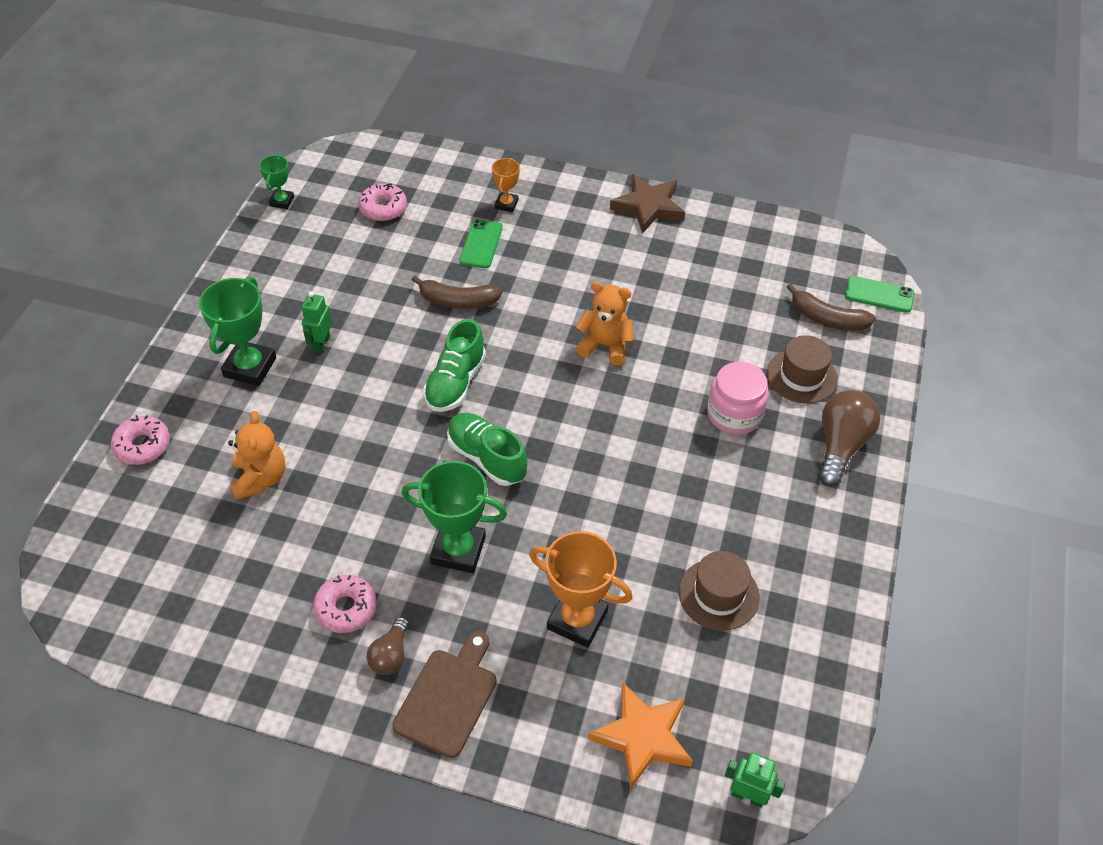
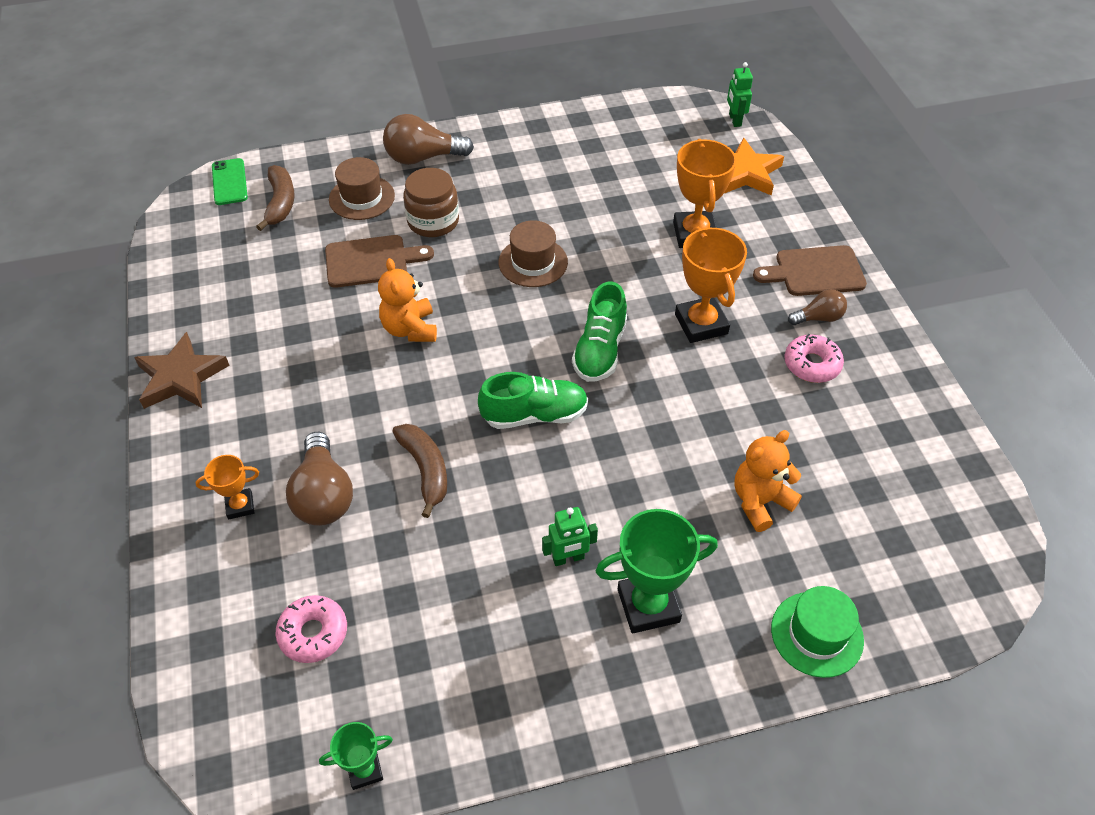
camera: 120 degrees left, 0 degrees up
(142, 445) = (817, 634): pink donut -> green hat
(458, 550) = (701, 324): green trophy -> orange trophy
(481, 244) = (323, 495): green phone -> brown light bulb
(706, 351) = (371, 261): none -> brown cutting board
(718, 594) = (609, 175): brown hat -> brown hat (533, 262)
(734, 414) = (433, 221): pink jar -> brown jar

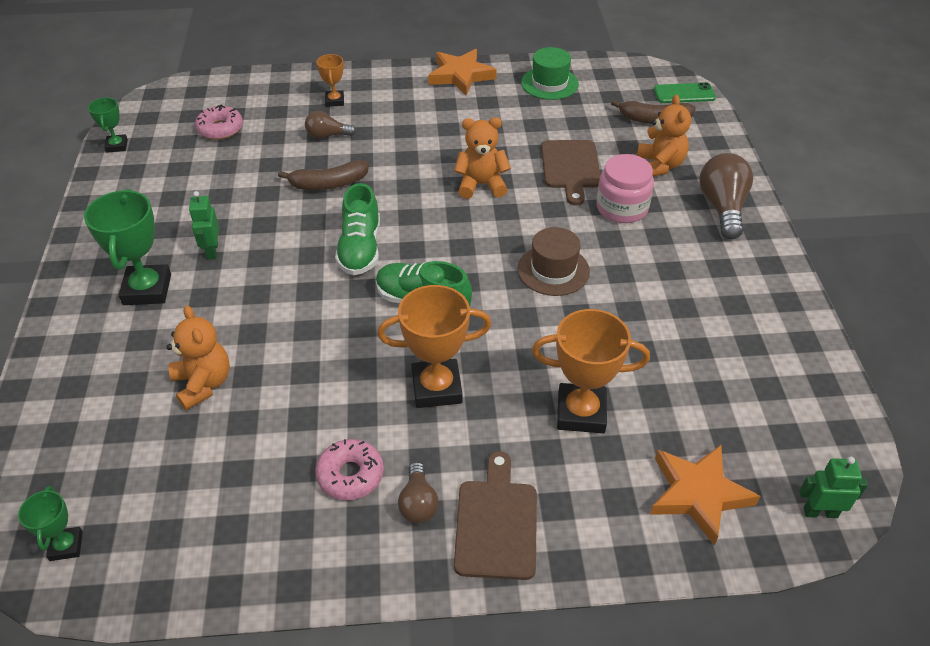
camera: 100 degrees right, 5 degrees down
(181, 377) = (460, 75): brown star -> orange star
(323, 495) = (327, 135): brown light bulb -> brown light bulb, size x0.58
(362, 198) = (659, 165): brown hat -> orange teddy bear
(433, 221) = (622, 208): brown jar -> pink jar
(817, 634) = (60, 390): green hat -> green hat (549, 83)
(969, 548) = (66, 546): none -> green trophy

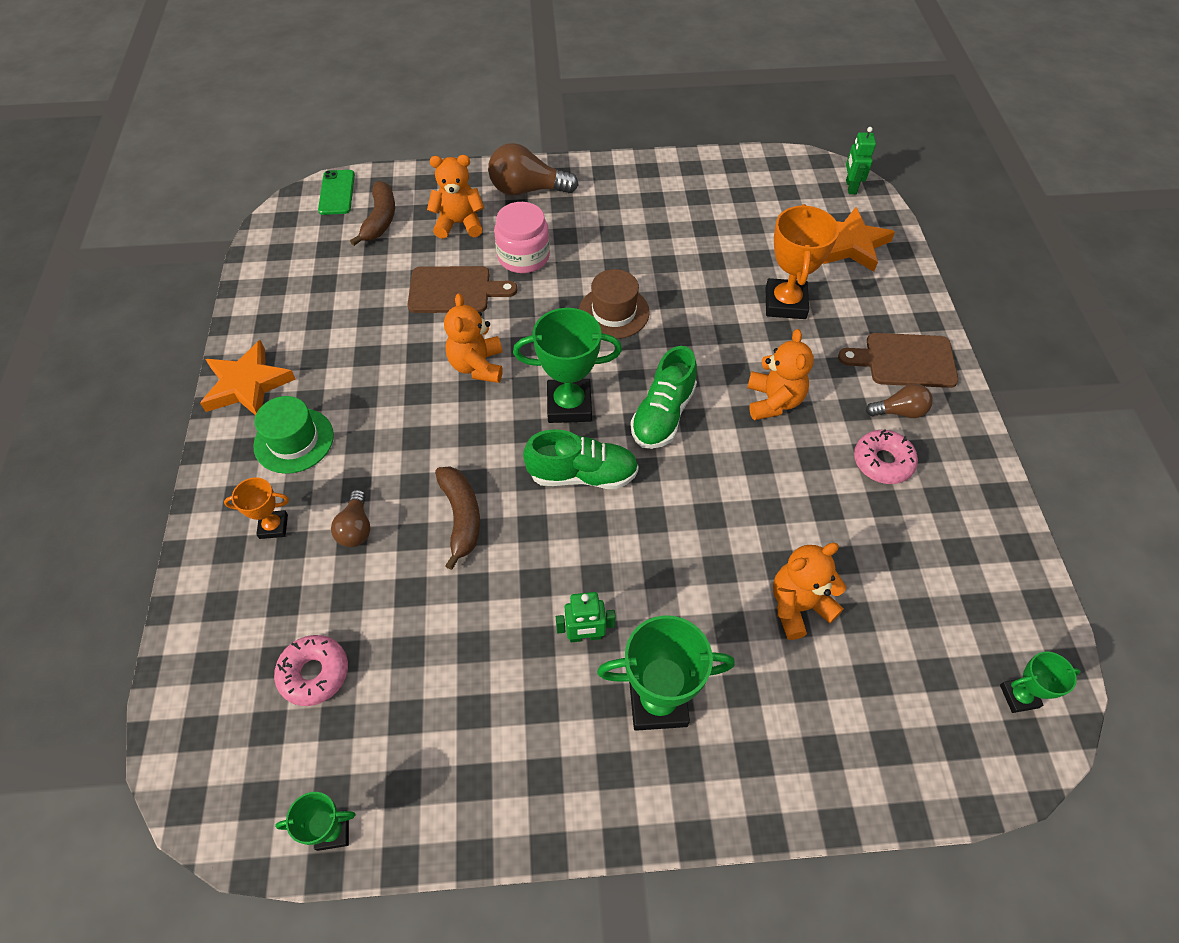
camera: 90 degrees left, 10 degrees up
(436, 240) = (569, 405): none -> green trophy
(436, 388) = (773, 401): orange trophy -> orange teddy bear
(549, 83) = (289, 299): green hat -> green hat (294, 440)

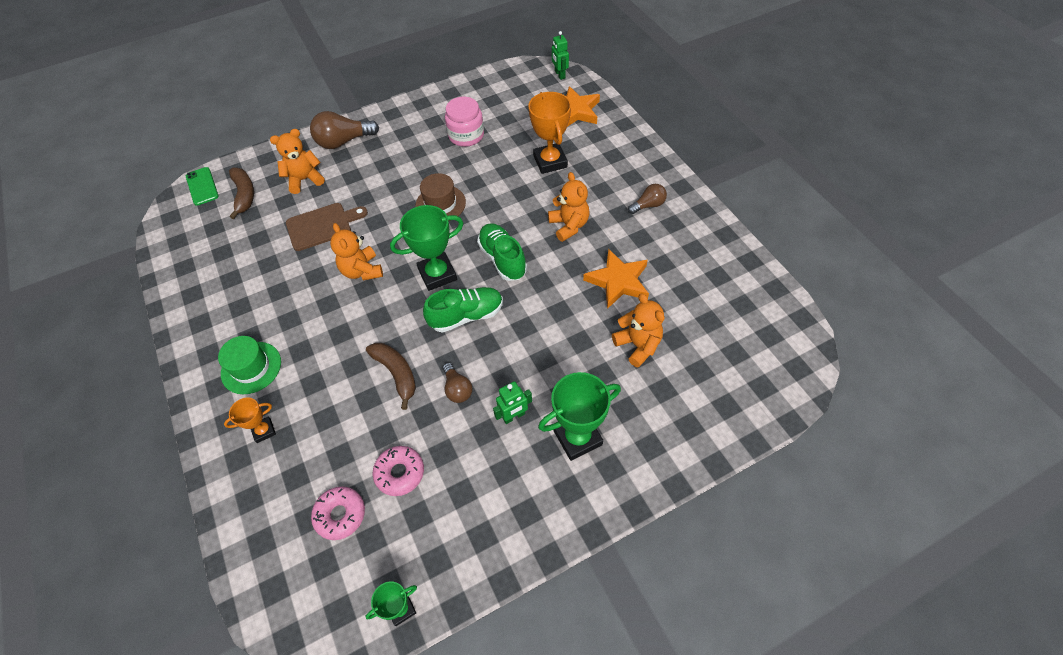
camera: 20 degrees left, 0 degrees up
(247, 385) = (197, 342): orange star -> orange star (618, 281)
(356, 528) = (325, 409): brown light bulb -> brown light bulb (457, 389)
(523, 257) = (361, 187): pink jar -> pink jar (466, 135)
(663, 415) = (502, 259): green shoe -> green shoe turned 150 degrees clockwise
(798, 606) = (638, 345): orange teddy bear -> orange teddy bear turned 105 degrees clockwise
(882, 462) = (651, 239): pink donut -> pink donut (400, 473)
(905, 360) = (638, 173): brown cutting board -> none
(1019, 696) = (785, 347): green trophy -> none

